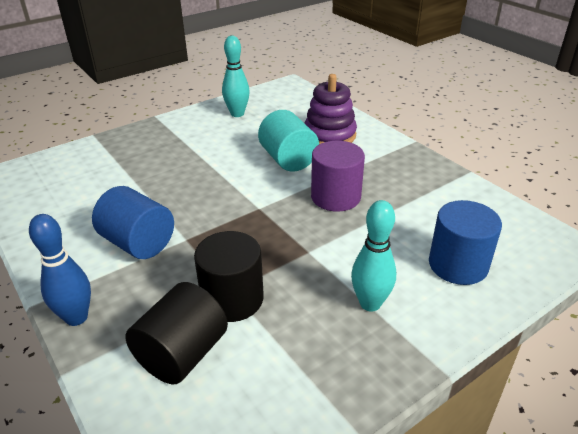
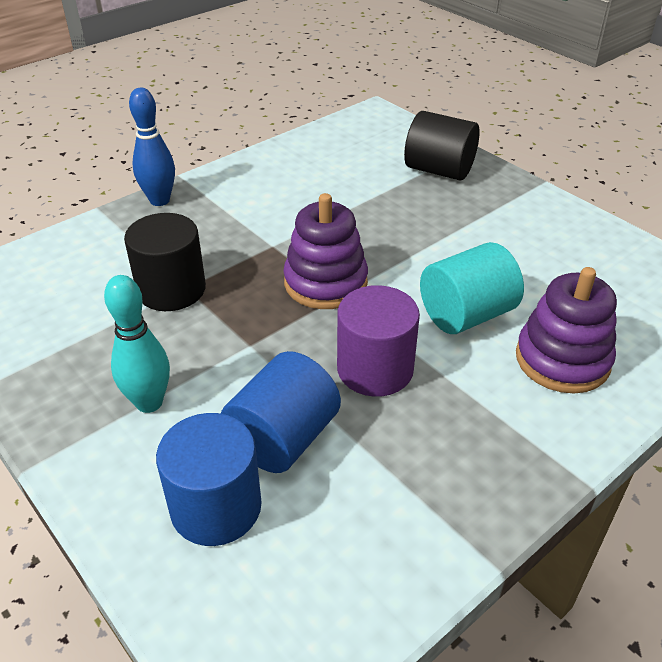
camera: 85 degrees right, 5 degrees up
(138, 243) = (264, 215): blue cylinder -> blue cylinder (283, 438)
(182, 354) = (102, 266): black cylinder -> black cylinder (439, 170)
(237, 114) = (588, 252): turquoise bowling pin -> none
(243, 213) = (325, 283): none -> purple stacking toy

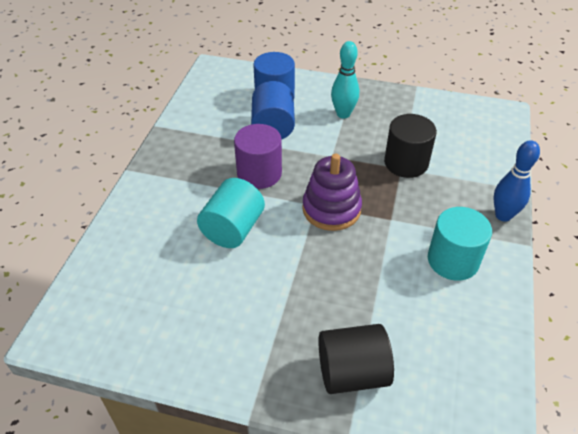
camera: 145 degrees right, 5 degrees up
(262, 192) = (453, 260): none -> turquoise cylinder
(562, 360) = (162, 226): purple stacking toy -> none

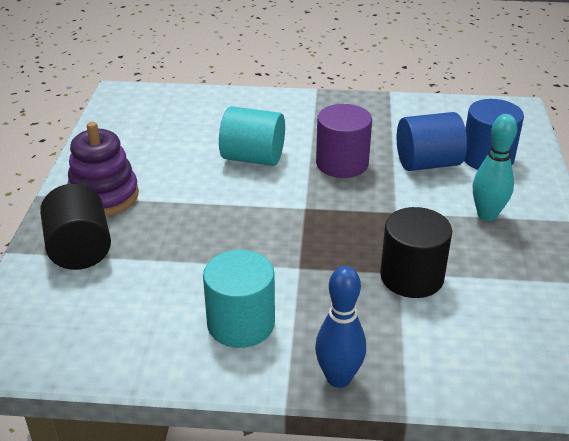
camera: 80 degrees right, 10 degrees down
(331, 209) = (302, 219): purple stacking toy -> purple stacking toy (104, 196)

